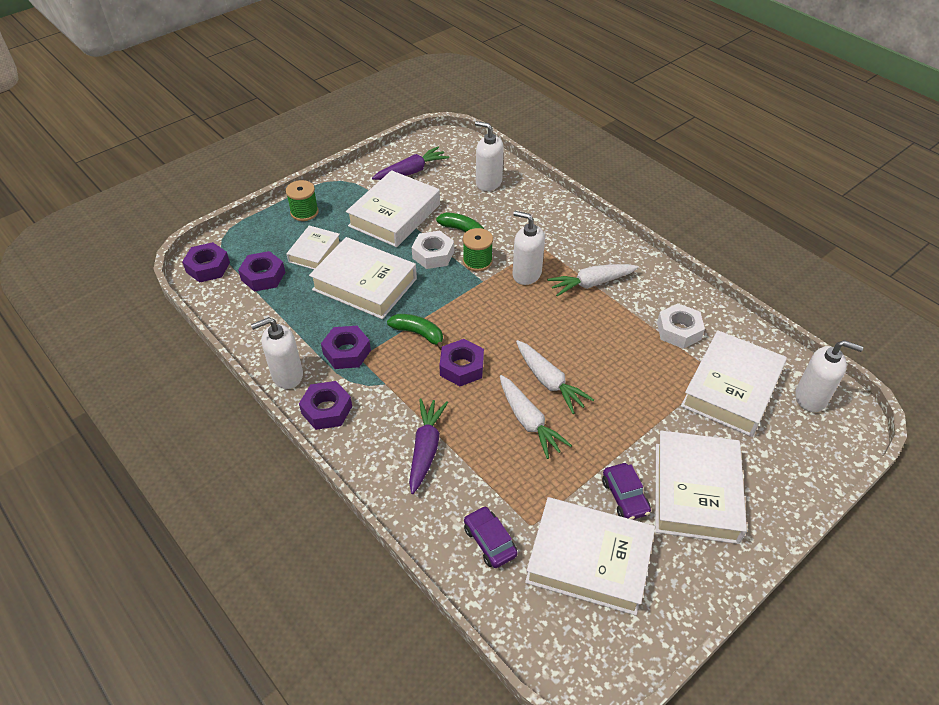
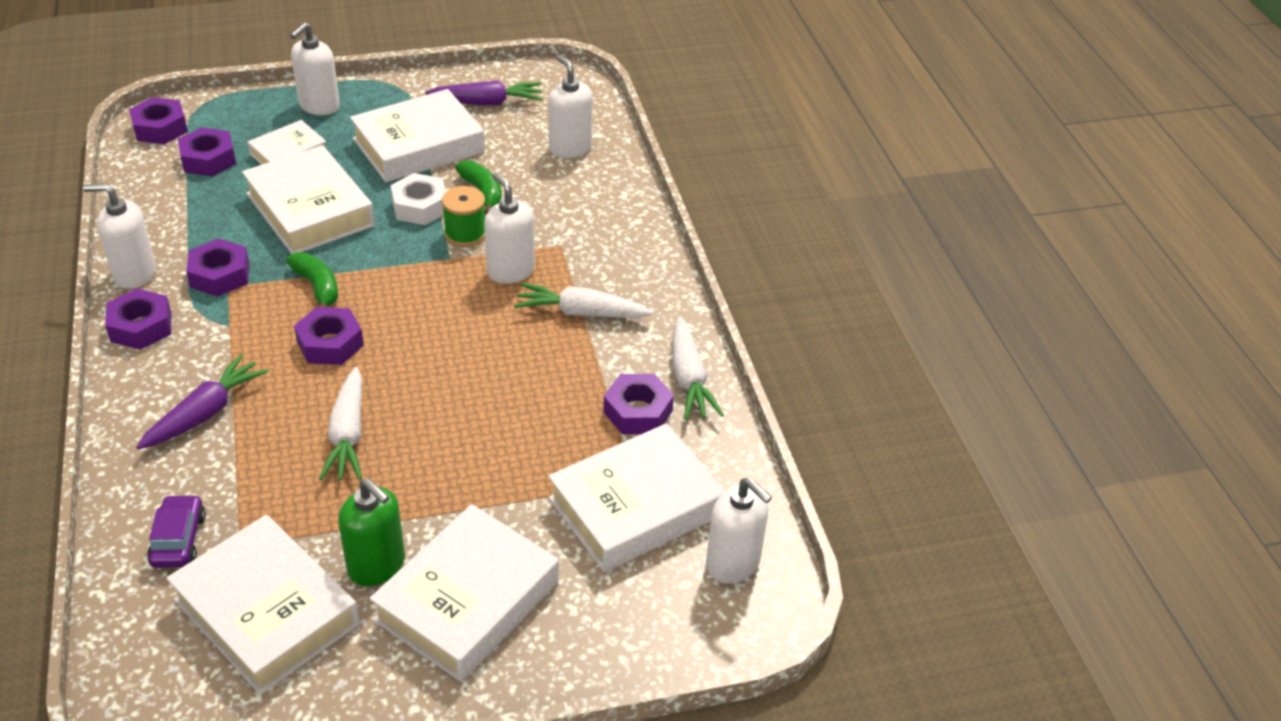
camera: 25 degrees right, 5 degrees down
(304, 212) = (319, 106): green spool -> white soap dispenser
(549, 382) = (415, 402): white carrot -> white carrot (689, 378)
(625, 497) = (377, 565): purple car -> green soap dispenser
(678, 331) = (637, 411): white nut -> purple nut

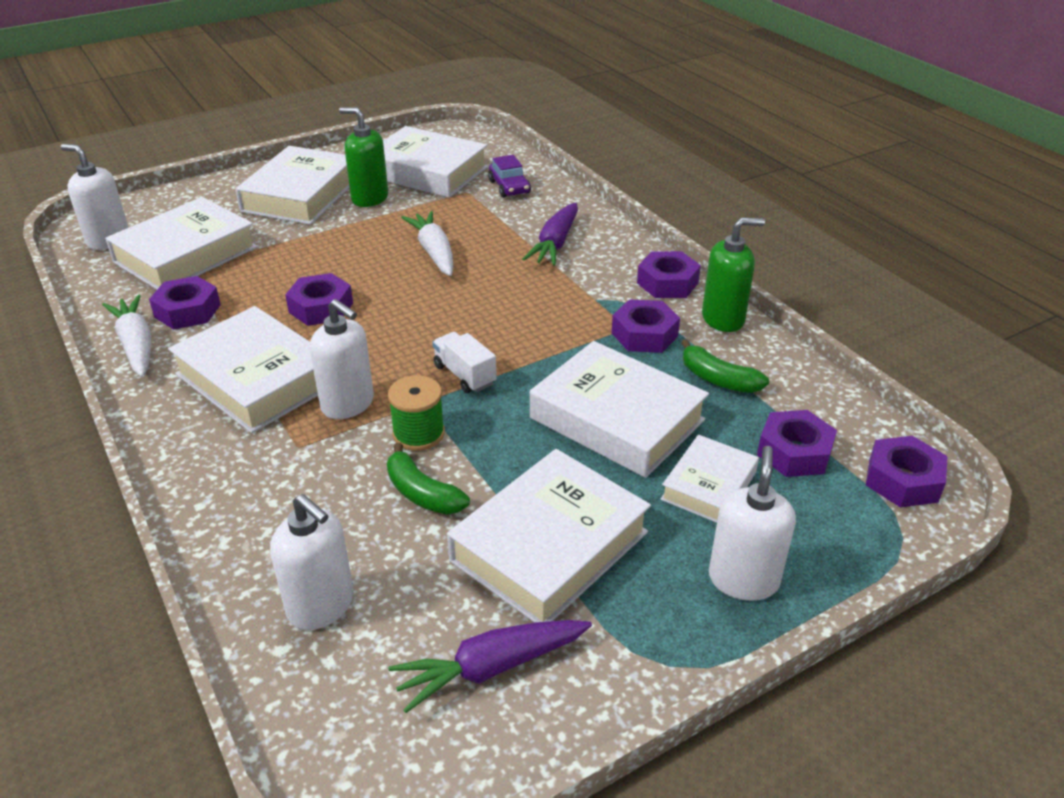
camera: 165 degrees right, 5 degrees down
(134, 274) = (723, 319): white soap dispenser -> green soap dispenser
(317, 287) = (542, 344): green banana -> green banana (718, 379)
(330, 343) = (493, 304): purple nut -> purple nut (321, 308)
(402, 274) = (464, 375): none -> white truck
(420, 206) = (491, 454): white nut -> none
(581, 312) = (256, 379): white carrot -> white book

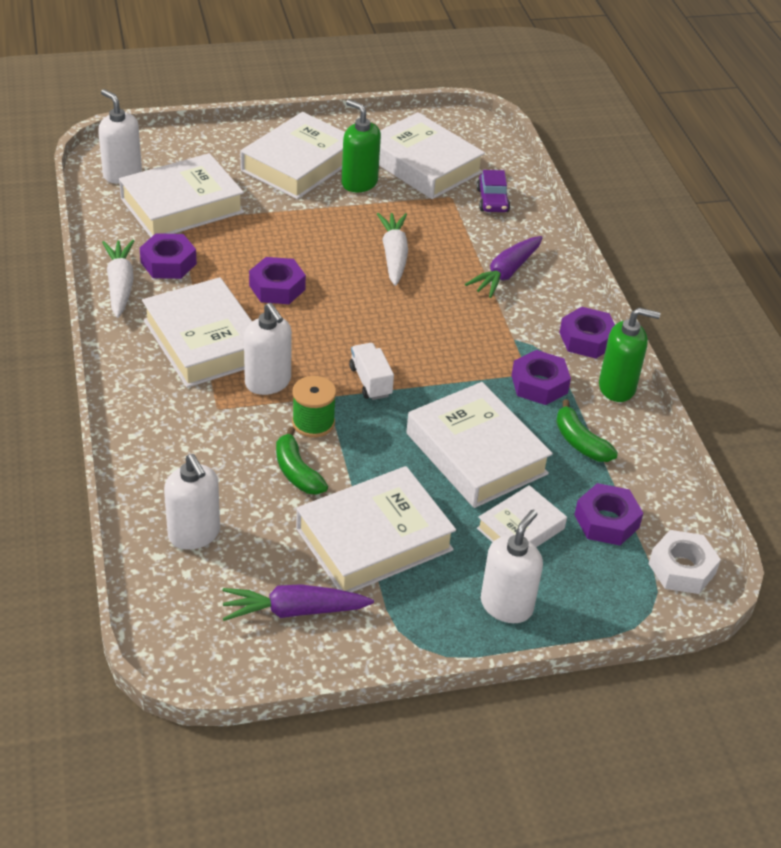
camera: 15 degrees right, 5 degrees up
(903, 480) = (682, 568): purple nut -> white nut

